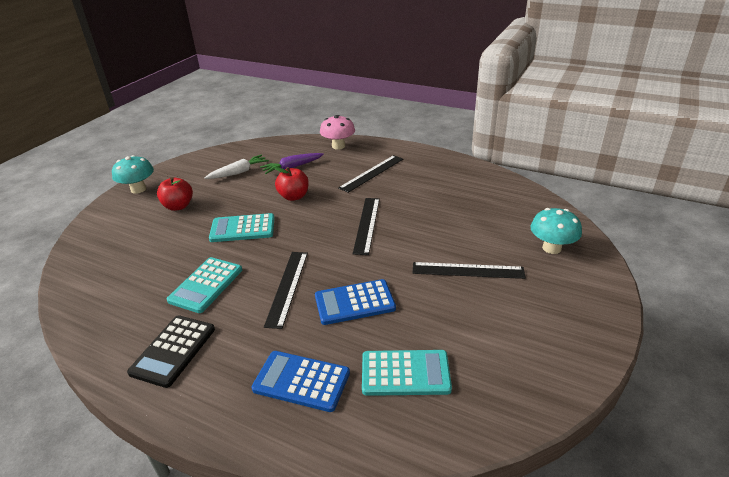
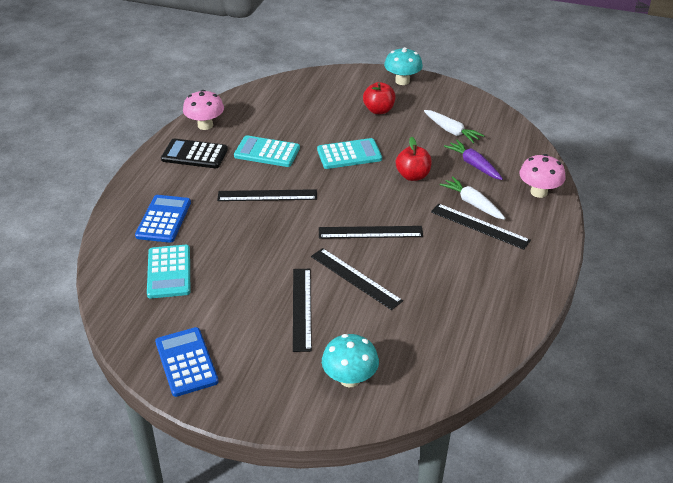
camera: 80 degrees right, 5 degrees up
(112, 340) = (205, 125): none -> pink mushroom
(242, 228) = (349, 154): turquoise calculator -> turquoise calculator turned 90 degrees clockwise
(342, 173) = (472, 203): none -> white carrot
(354, 302) = (250, 236): blue calculator -> blue calculator (186, 362)
(428, 237) = (355, 278): none -> black ruler

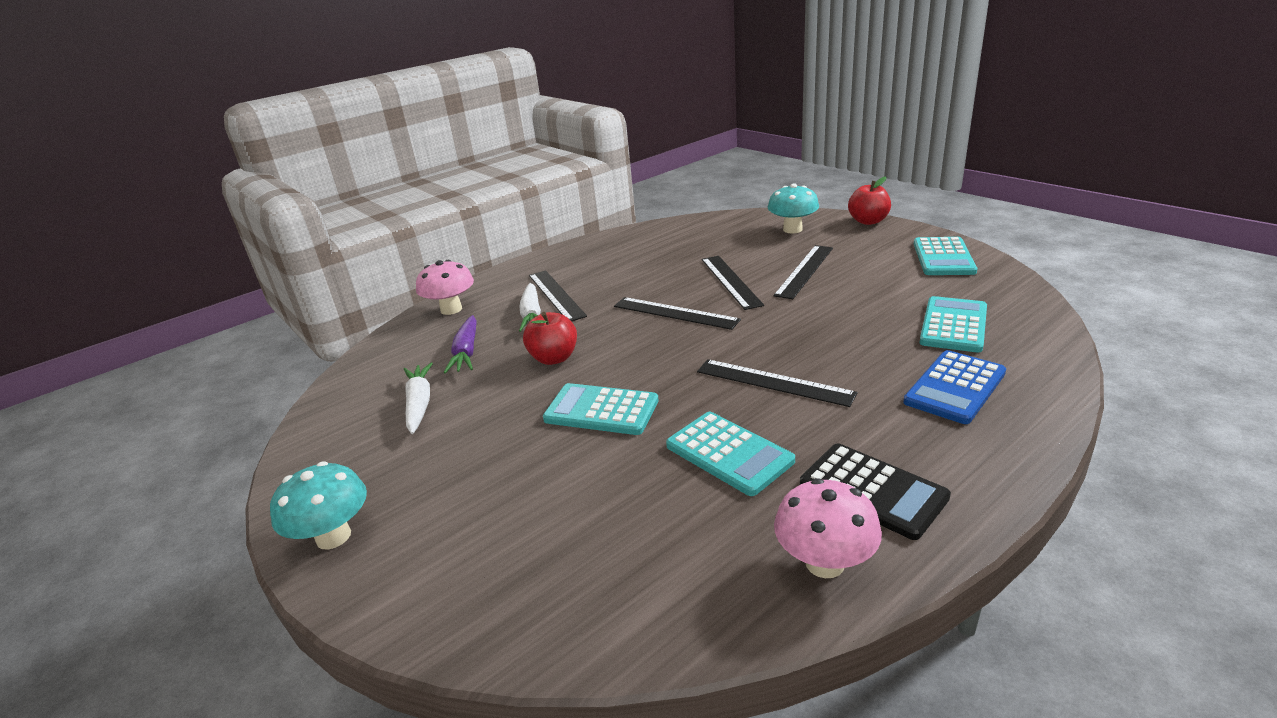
camera: 145 degrees left, 10 degrees down
(186, 362) = (943, 257): blue calculator -> turquoise calculator
(379, 110) = (463, 479): red apple -> red apple (868, 221)

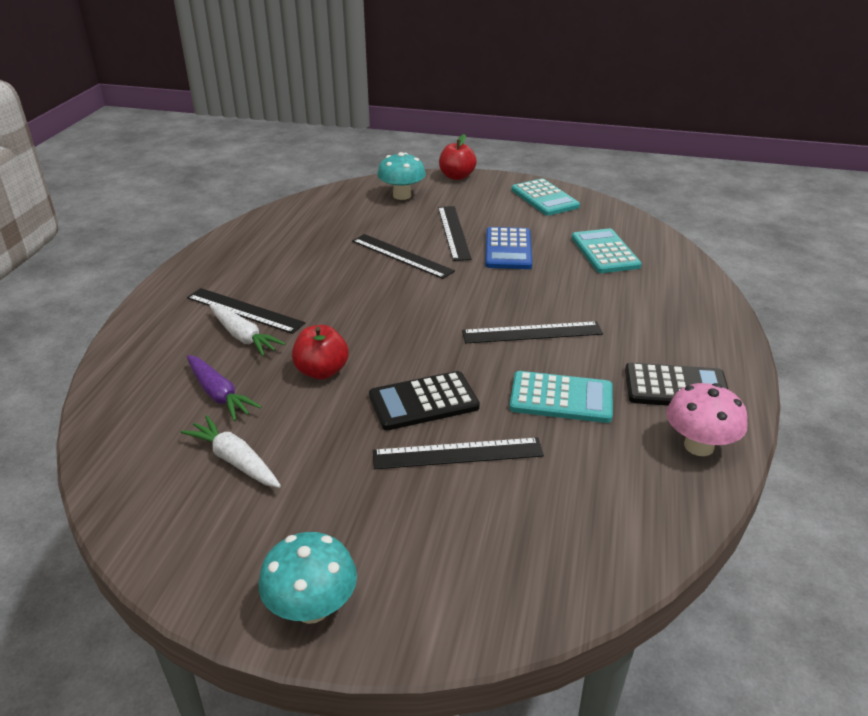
camera: 40 degrees left, 5 degrees up
(451, 309) = (138, 357): pink mushroom -> none
(601, 410) = (423, 401): turquoise calculator -> black calculator
(675, 313) = (386, 297): black ruler -> black ruler (457, 453)
(954, 387) = (651, 298): blue calculator -> blue calculator (508, 249)

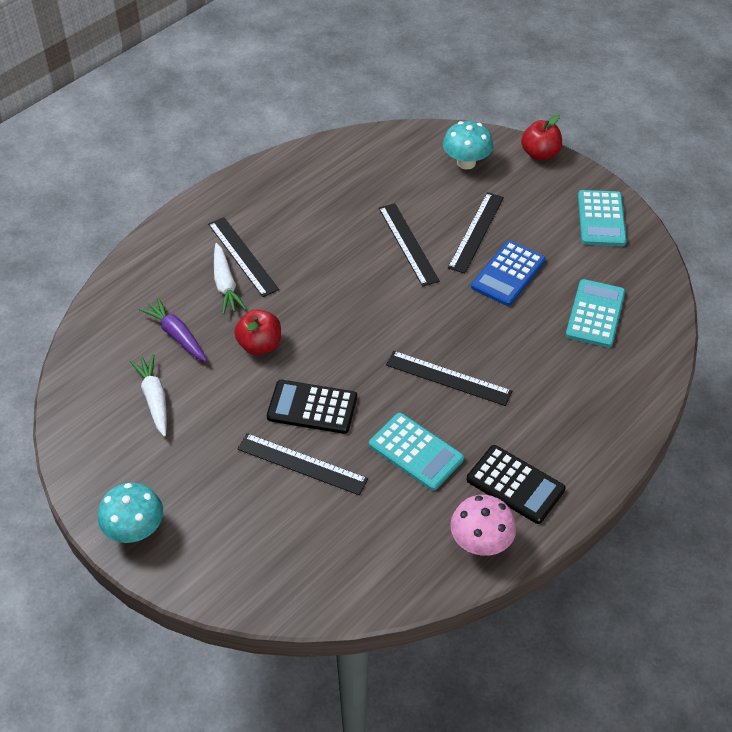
camera: 30 degrees right, 15 degrees up
(219, 394) = (176, 335): purple carrot -> purple carrot turned 150 degrees clockwise

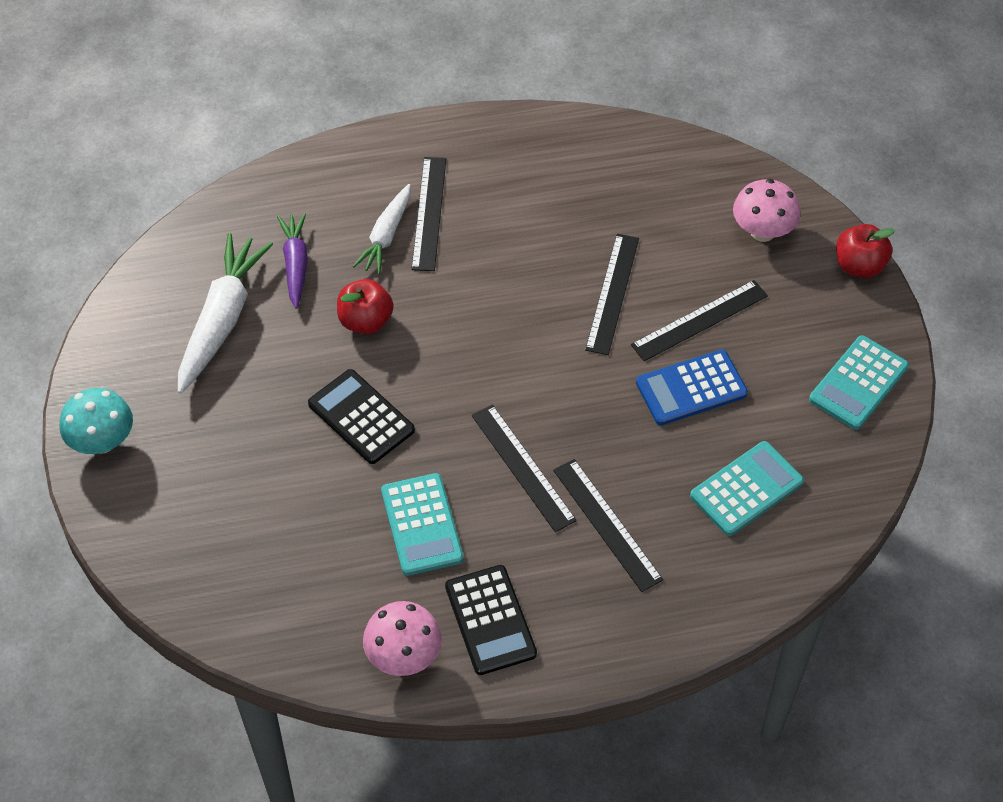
camera: 35 degrees right, 5 degrees up
(154, 399) = (222, 320): white carrot -> white carrot, size x1.63
(302, 464) = (303, 469): black ruler -> black ruler (607, 524)
(466, 163) = (762, 231): turquoise mushroom -> pink mushroom

